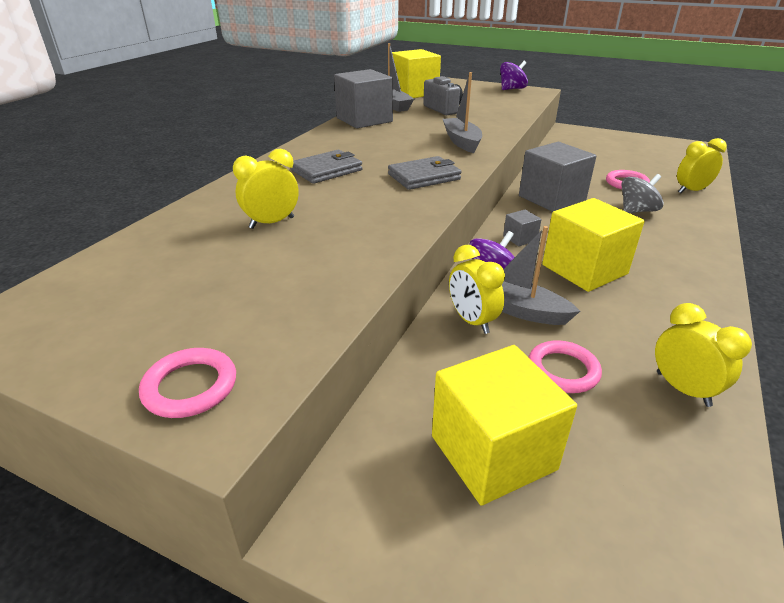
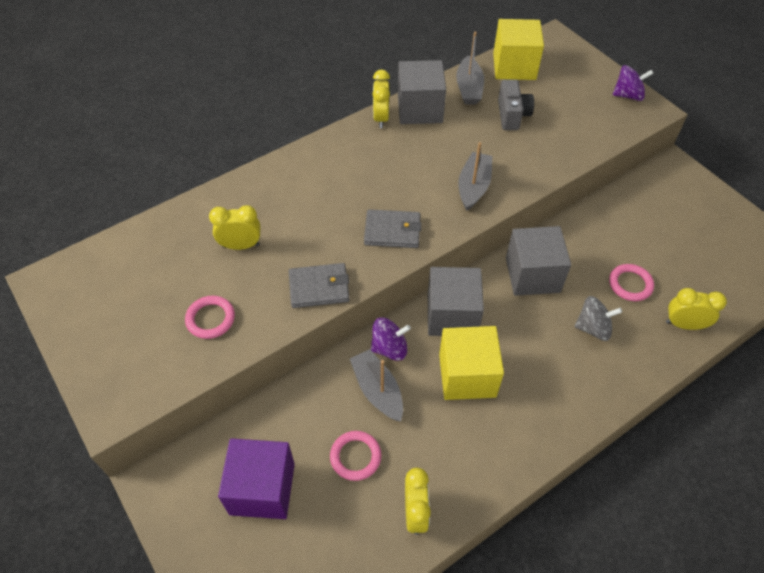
camera: 30 degrees right, 20 degrees up
(190, 387) = (112, 381): pink ring -> pink ring (210, 319)
(326, 170) = (325, 188): grey wallet -> grey wallet (319, 288)
(472, 321) = (337, 385): yellow clock -> yellow clock (381, 118)
(493, 452) = (262, 488): yellow cube -> purple cube
(520, 238) = (452, 315): grey cube -> grey cube, size x2.22

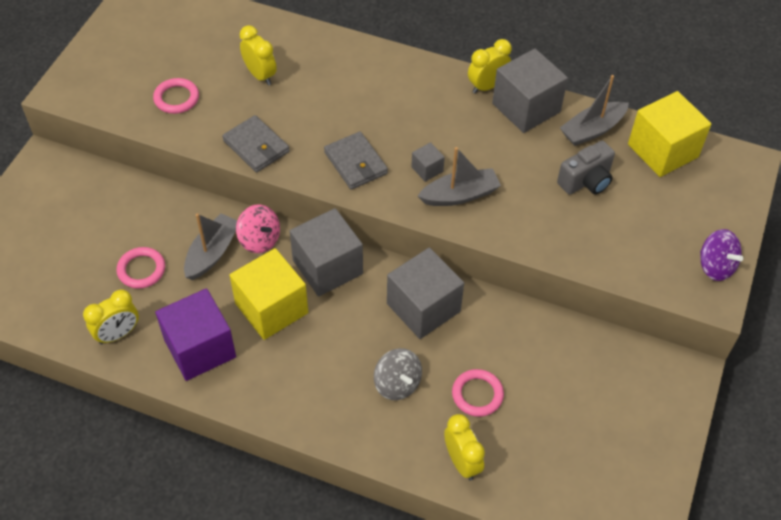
camera: 55 degrees right, 0 degrees up
(262, 488) = (78, 226): purple cube -> purple cube (200, 348)
(389, 348) = (259, 240): purple spinning top -> pink spinning top
(433, 192) = (427, 169): none -> grey cube

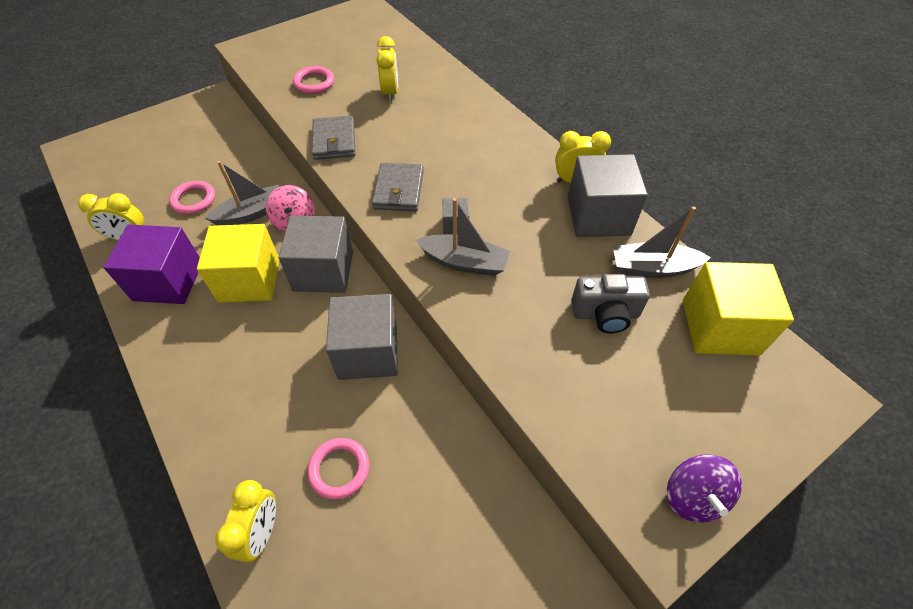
camera: 35 degrees right, 0 degrees up
(397, 384) = (280, 409): grey spinning top -> none

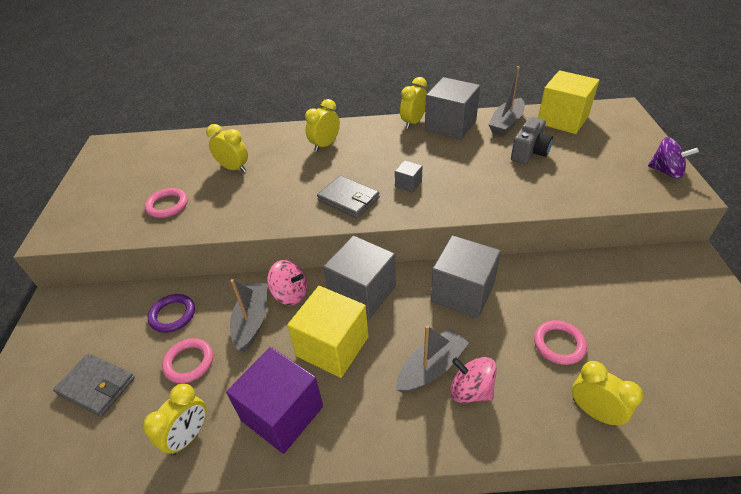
camera: 55 degrees left, 10 degrees down
(235, 164) = (172, 315): none -> purple ring
(244, 407) = (471, 390): none -> pink spinning top
(334, 141) = (256, 216): grey wallet -> grey wallet (97, 386)
(464, 262) = (446, 192): grey boat -> grey boat (431, 368)
(473, 133) = (325, 145): none -> yellow clock

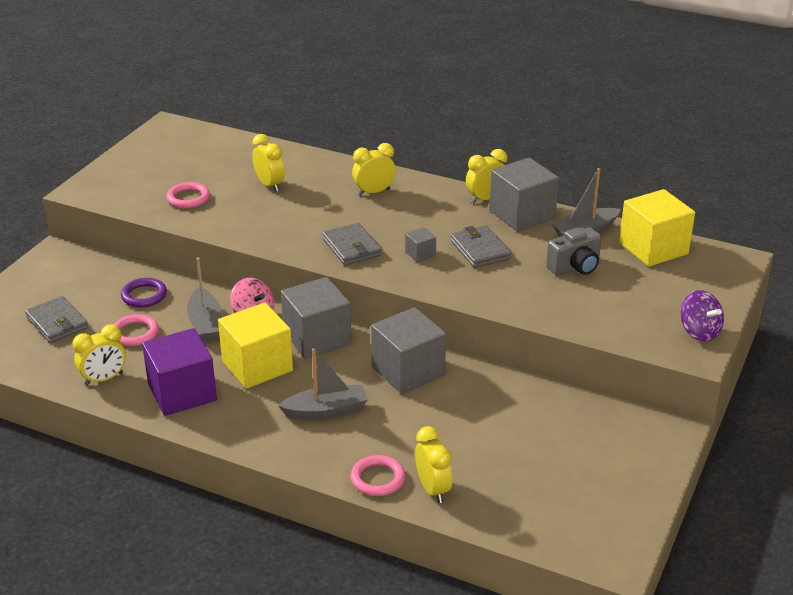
camera: 25 degrees right, 10 degrees down
(252, 321) = (205, 323): grey boat -> grey boat turned 135 degrees clockwise
(449, 164) = (480, 250): none -> grey wallet
(471, 390) = (344, 437): pink spinning top -> none
(559, 344) = (454, 438): pink ring -> pink ring (377, 479)

